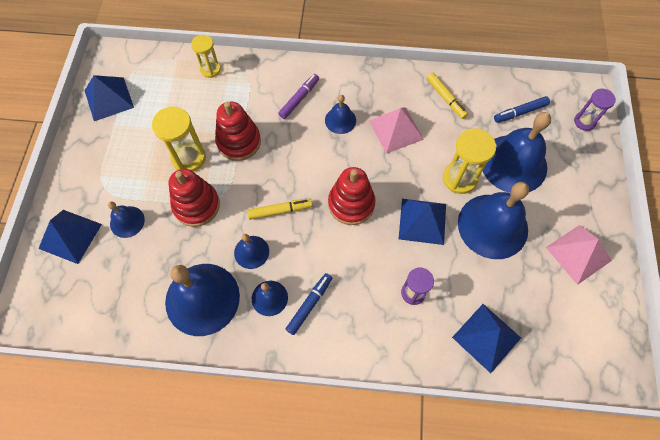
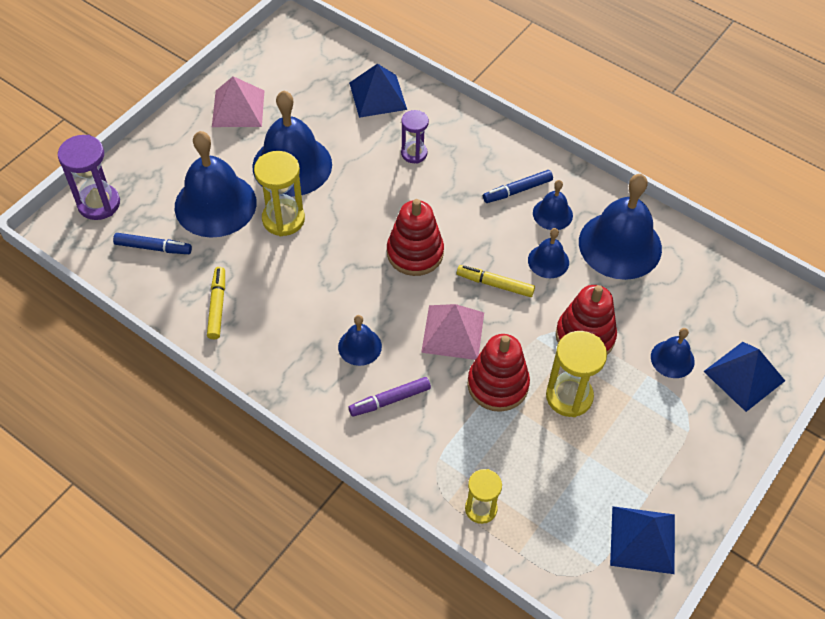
camera: 150 degrees left, 10 degrees down
(396, 130) = (305, 302): pink pyramid -> pink pyramid (453, 332)
(422, 221) = (355, 202): blue pyramid -> none
(584, 122) = (99, 203): purple hourglass -> purple hourglass, size x1.55

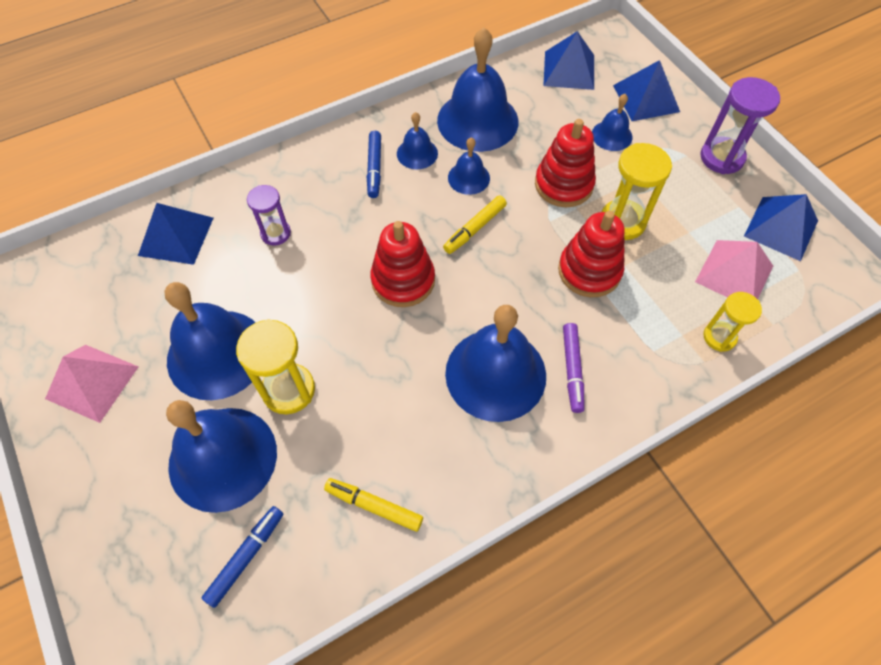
camera: 65 degrees left, 5 degrees up
(99, 203) = (132, 609): purple hourglass -> purple hourglass (721, 157)
(360, 346) = (495, 374): blue bell -> blue bell, size x2.03
(453, 332) = (514, 284): pink pyramid -> pink pyramid (734, 273)
(737, 298) = (569, 70): none -> blue pyramid

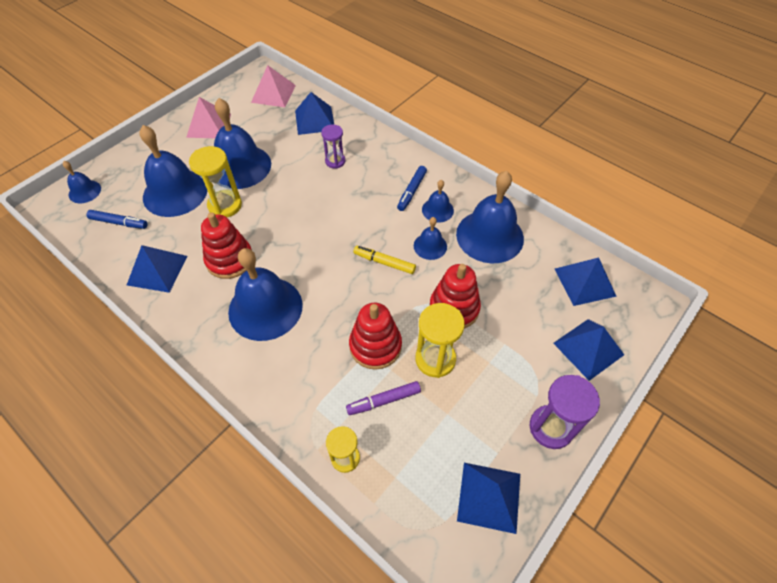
camera: 70 degrees right, 5 degrees down
(374, 168) = (412, 191): blue marker -> blue marker turned 45 degrees counterclockwise
(374, 506) = (157, 270): yellow marker -> blue pyramid
(403, 280) = (323, 235): red stacking toy -> red stacking toy (229, 260)
(572, 370) = (282, 354): purple marker -> purple marker (384, 400)
(612, 135) = (527, 331): blue bell -> blue bell (84, 191)
(734, 273) = (417, 460): pink pyramid -> pink pyramid (273, 93)

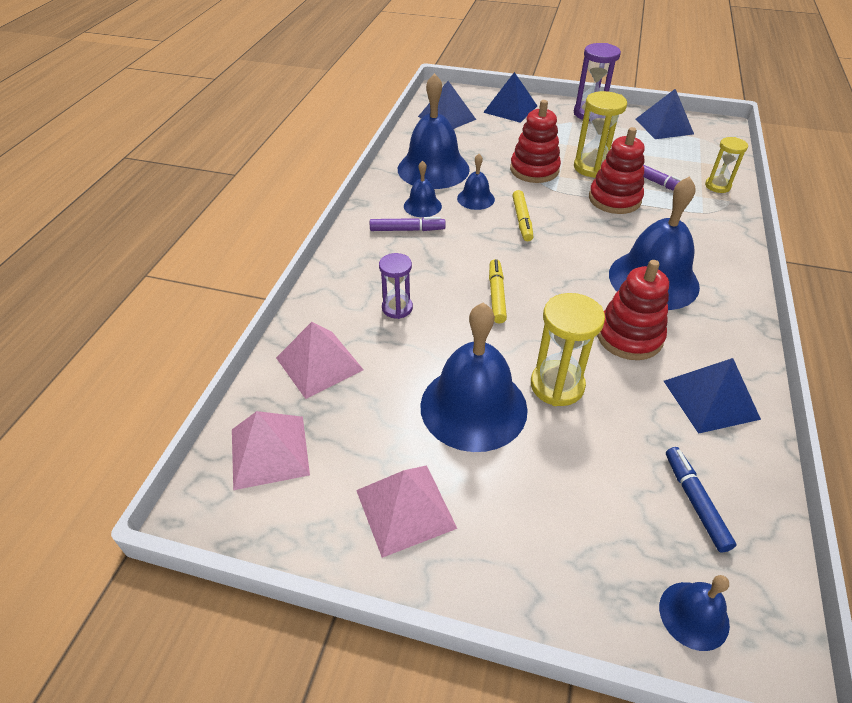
camera: 115 degrees left, 10 degrees down
(175, 192) = (583, 462): blue bell -> none
(313, 211) = (496, 295): none -> yellow marker
(315, 120) = (319, 363): blue pyramid -> pink pyramid
(412, 191) = (407, 230): blue marker -> purple marker

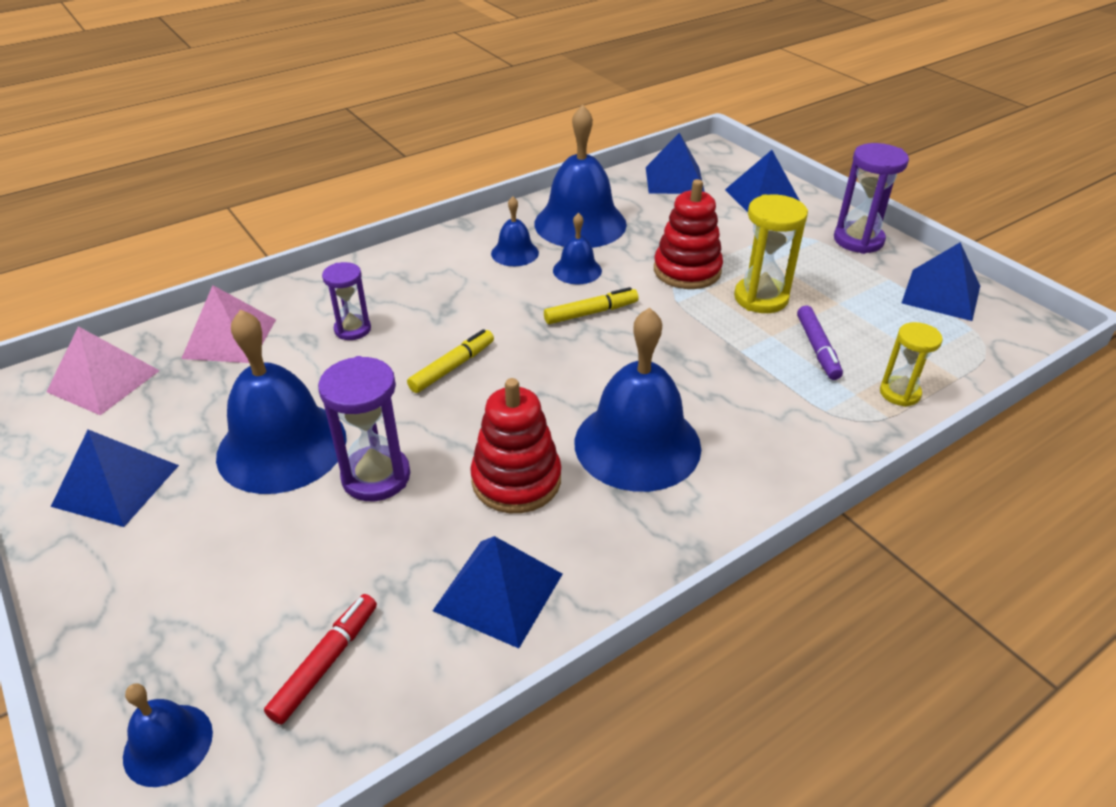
camera: 40 degrees right, 5 degrees down
(405, 509) = (116, 485): pink pyramid -> blue pyramid
(407, 230) = (466, 267): purple marker -> none
(522, 220) = (591, 313): yellow marker -> yellow marker turned 150 degrees counterclockwise
(557, 385) = (376, 477): yellow hourglass -> purple hourglass
(614, 199) = (732, 342): red stacking toy -> none
(695, 502) = (325, 663): blue marker -> red marker

